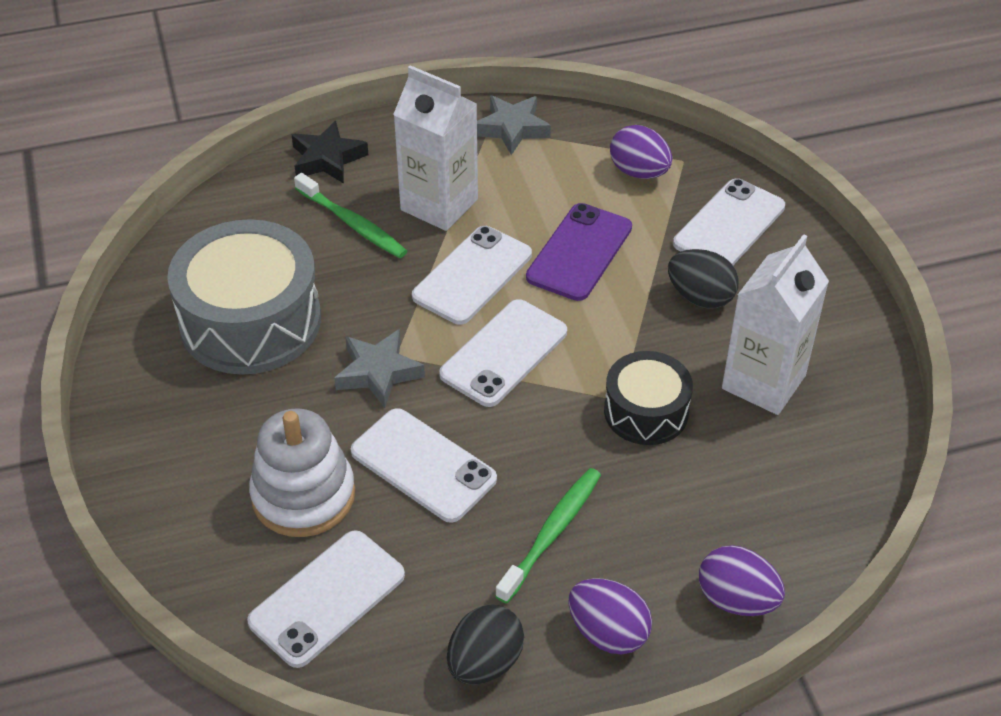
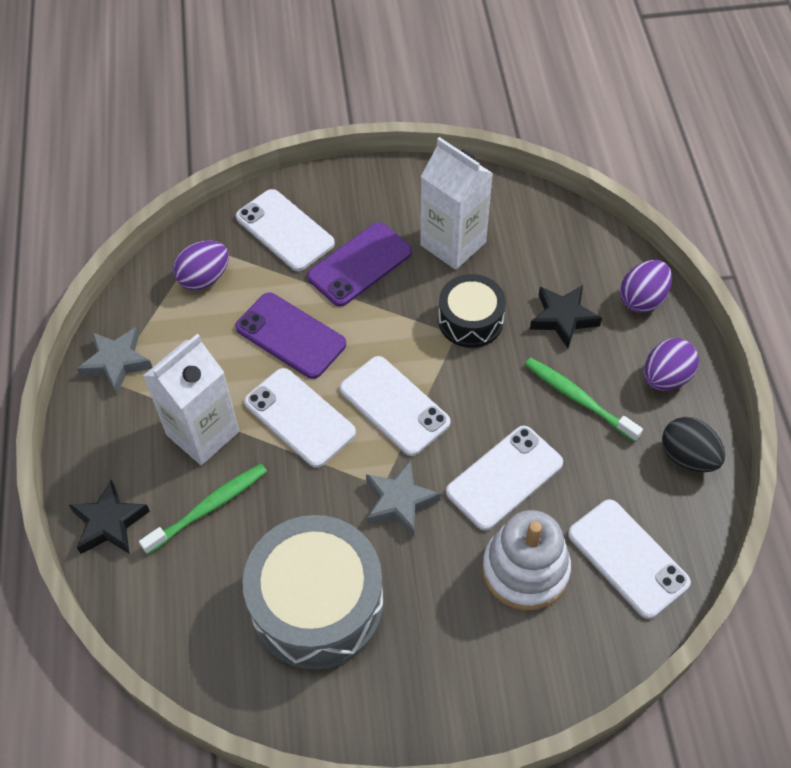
camera: 80 degrees left, 10 degrees up
(677, 508) = (563, 318): none -> black star
(700, 297) = (359, 264): black egg -> purple phone

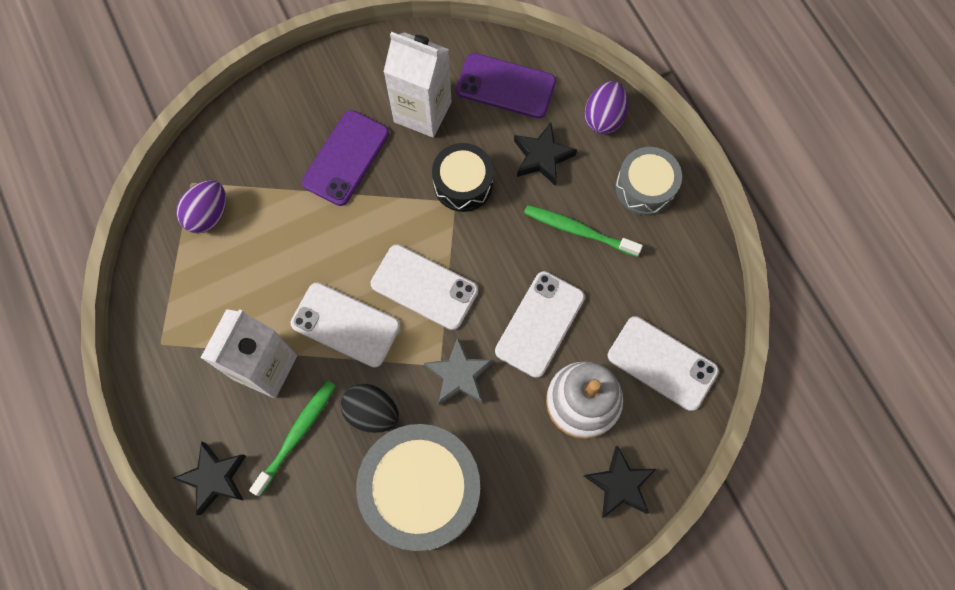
camera: 20 degrees left, 15 degrees up
(116, 362) = (159, 324): grey star -> none
(285, 230) = (265, 143): white phone -> none
(291, 335) = (309, 248): purple phone -> purple phone (506, 86)
(537, 670) = (620, 484): none -> black star
(666, 377) = (645, 187): purple egg -> grey drum
(688, 456) = (684, 255): black egg -> black egg (372, 412)

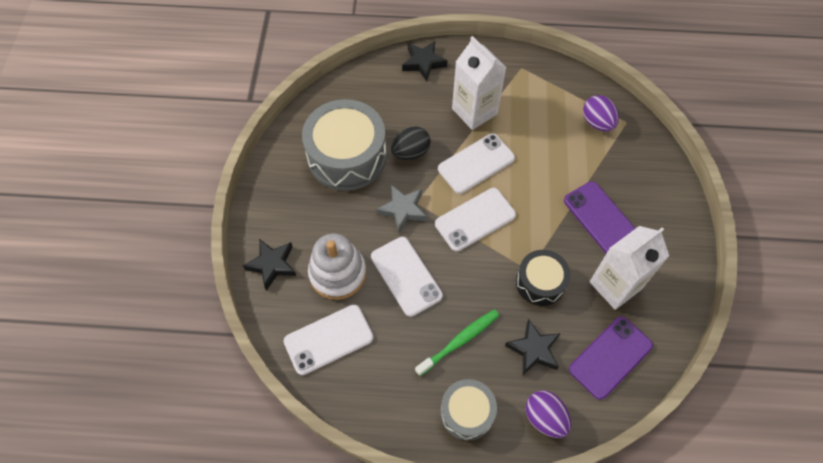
camera: 120 degrees right, 10 degrees down
(297, 435) = (422, 110): green toothbrush -> none

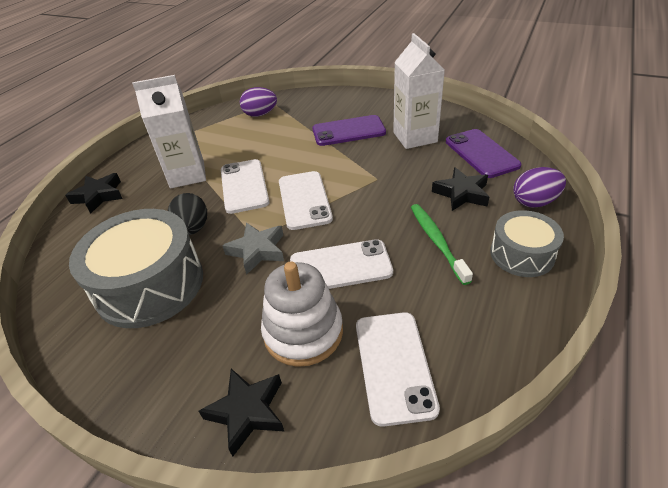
camera: 65 degrees left, 20 degrees down
(540, 282) = (393, 175): black drum -> none

